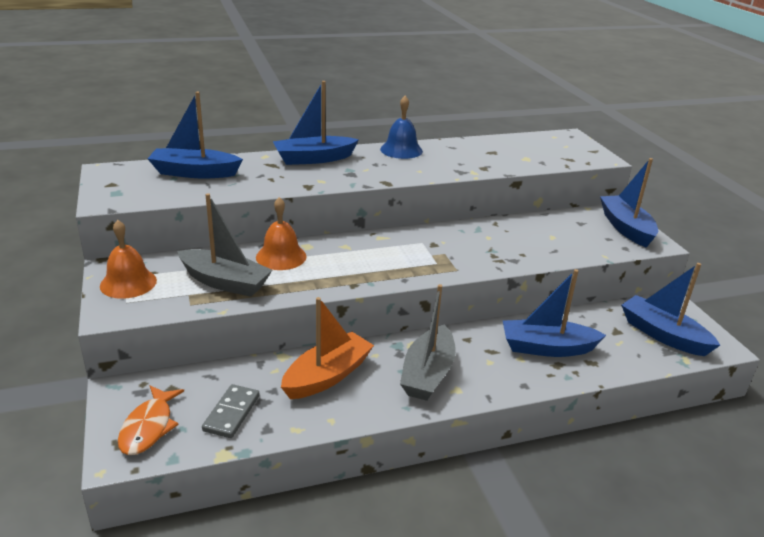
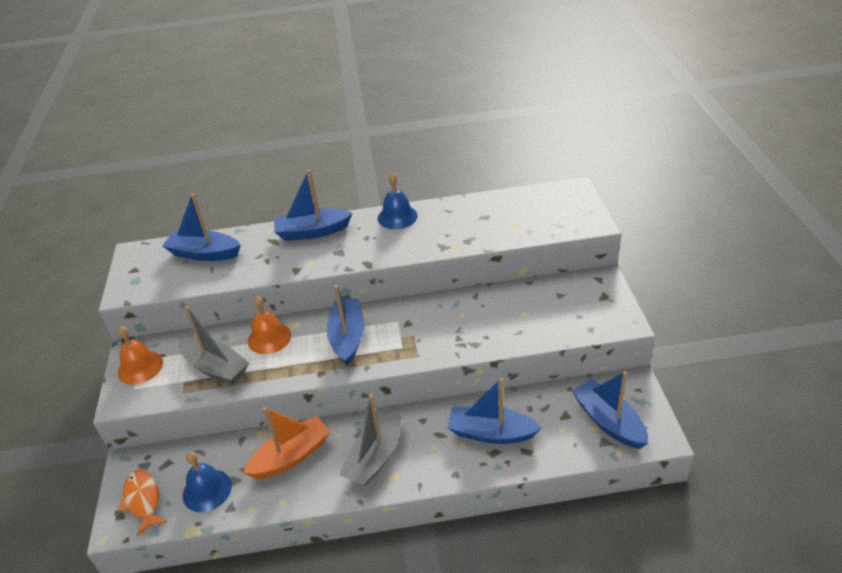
camera: 15 degrees right, 10 degrees up
(148, 427) = (143, 500): orange fish -> orange fish turned 135 degrees clockwise
(231, 413) = (207, 490): grey domino -> blue bell
(626, 228) = (603, 302): blue boat -> blue boat (348, 337)

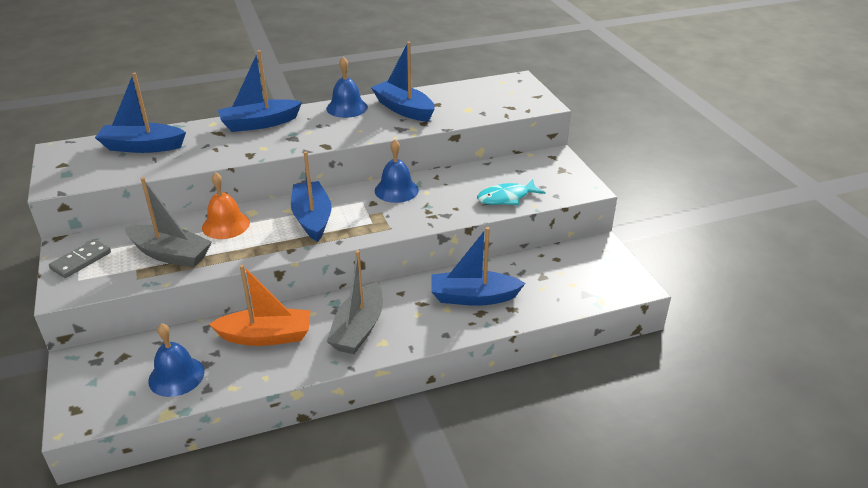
camera: 15 degrees left, 5 degrees down
(140, 367) = (81, 260): orange bell -> grey domino
(143, 500) = (102, 393): orange fish -> none
(291, 456) = (266, 336): orange boat -> orange boat turned 45 degrees clockwise
(433, 309) = (396, 190): none -> blue bell
(539, 328) = (506, 198): none -> turquoise fish
(608, 421) = (585, 278): blue boat -> blue boat (403, 109)

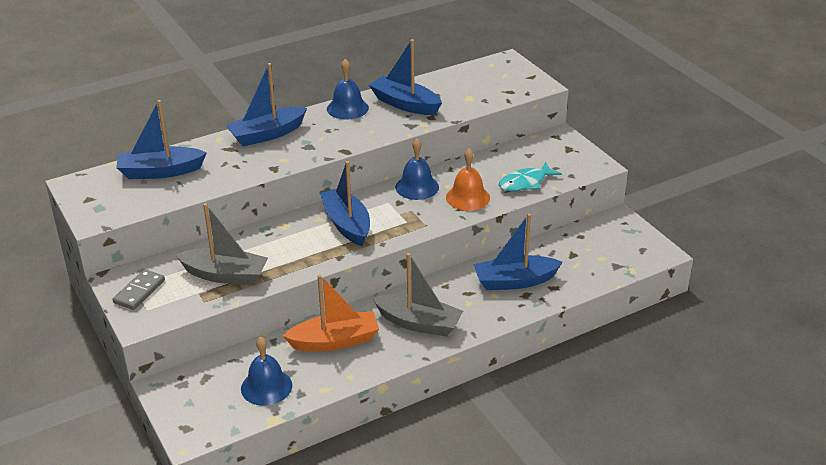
camera: 10 degrees left, 0 degrees up
(226, 225) = (265, 240): orange bell -> orange bell (468, 197)
(358, 329) = (419, 323): grey boat -> grey boat turned 75 degrees counterclockwise

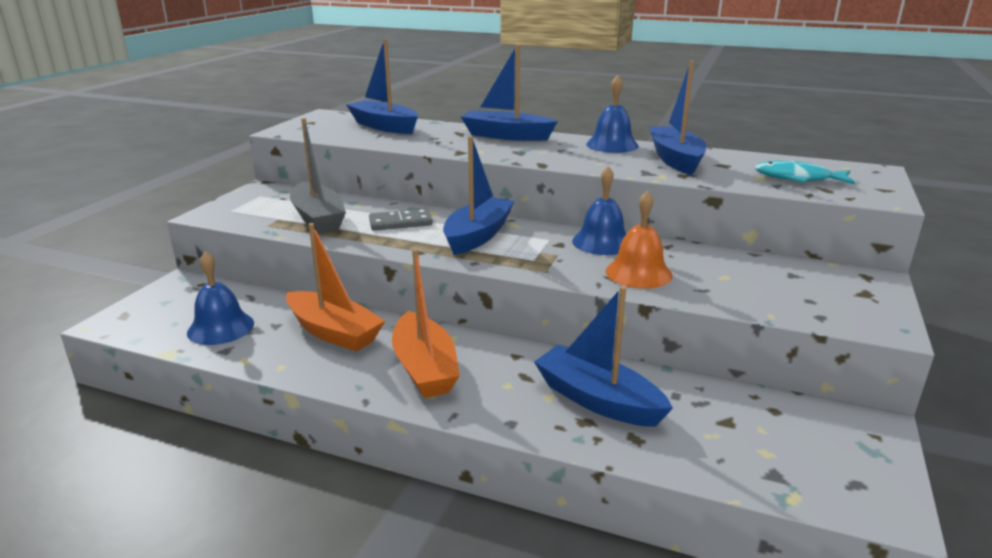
camera: 50 degrees right, 10 degrees down
(139, 291) = (253, 200): grey domino -> grey domino (400, 223)
(419, 323) = (425, 368): grey boat -> orange boat
(525, 183) = (737, 294): turquoise fish -> turquoise fish (797, 178)

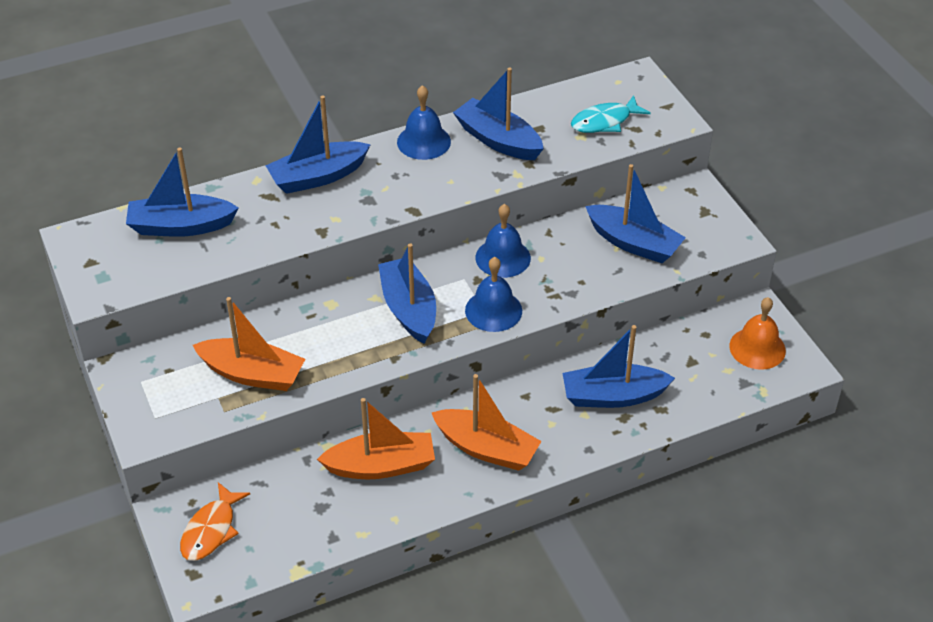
camera: 45 degrees left, 20 degrees up
(179, 302) = (211, 530): none -> orange fish
(220, 328) = (293, 524): blue bell -> blue bell (493, 310)
(318, 219) = (252, 374): grey boat -> orange boat
(400, 223) = (327, 333): grey domino -> none
(638, 273) = (565, 279): orange bell -> orange bell (757, 348)
(746, 281) = (633, 243): none -> blue boat

